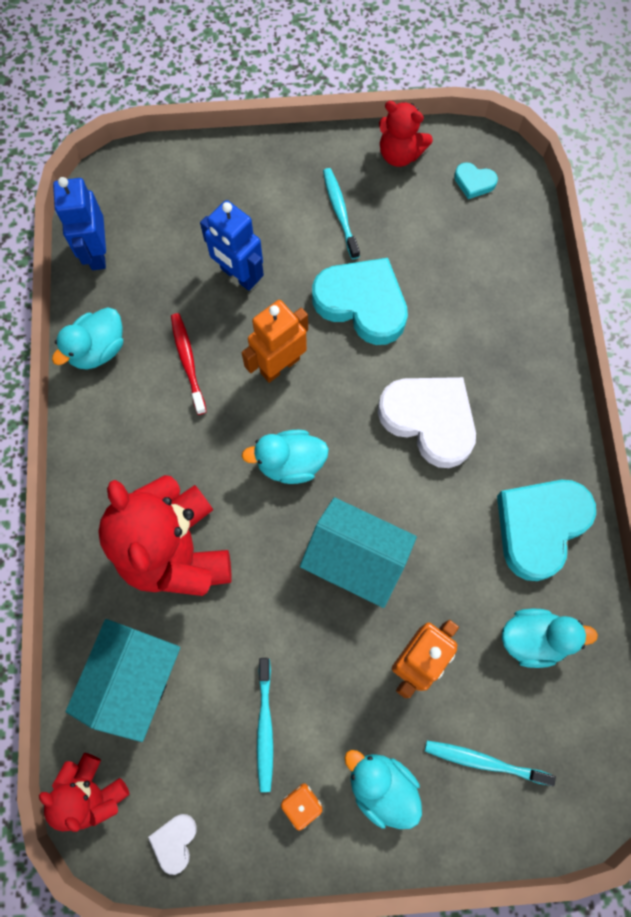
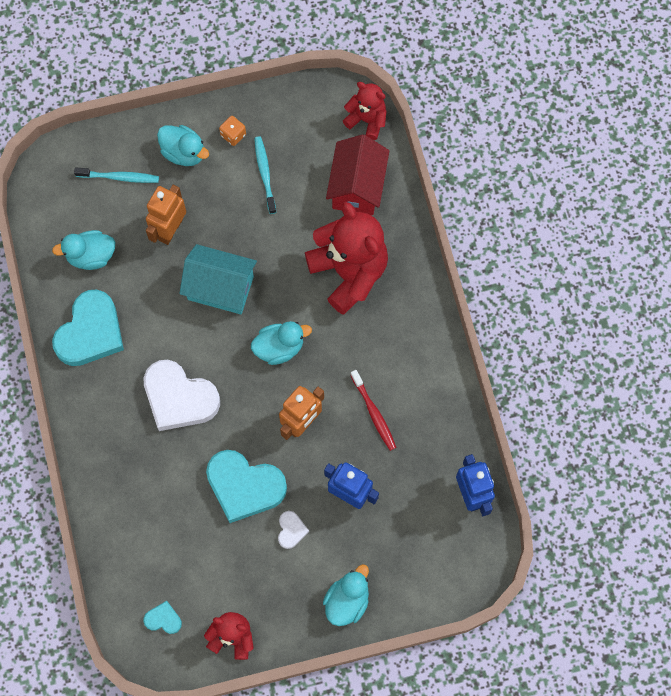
camera: 170 degrees right, 0 degrees up
(98, 350) = (446, 411): turquoise duck -> turquoise duck (347, 601)
(134, 680) = (357, 187): turquoise house -> red house
(175, 841) = (308, 102): white heart -> white heart (291, 530)
(340, 212) = (276, 568): turquoise toothbrush -> none

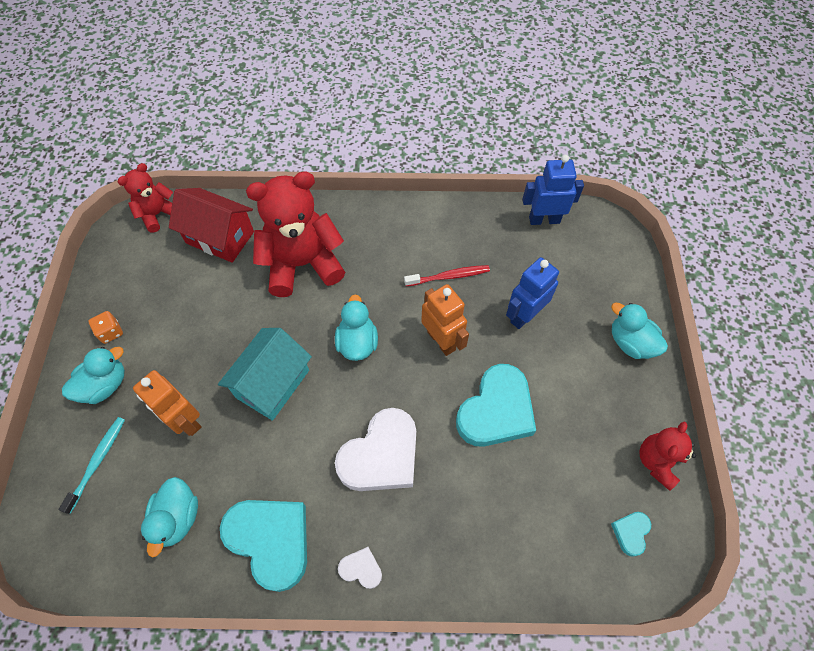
camera: 75 degrees left, 10 degrees down
(265, 174) = (168, 313): turquoise toothbrush -> none
(291, 530) = (551, 376): white heart -> white heart (361, 569)

